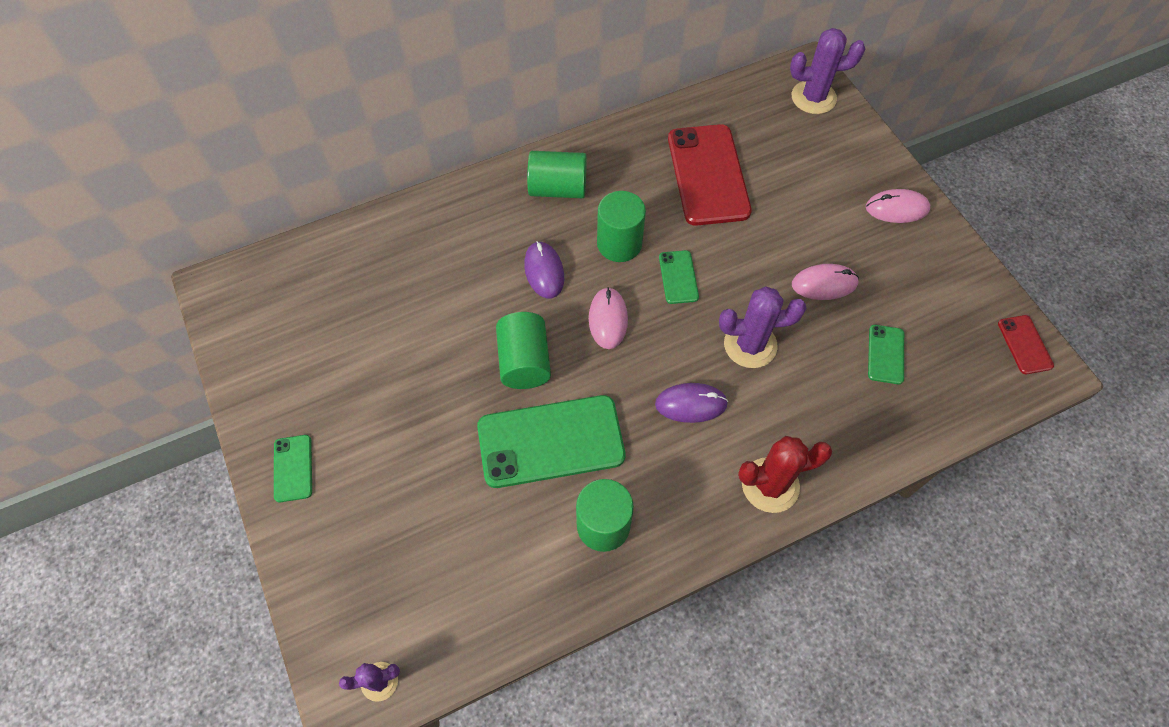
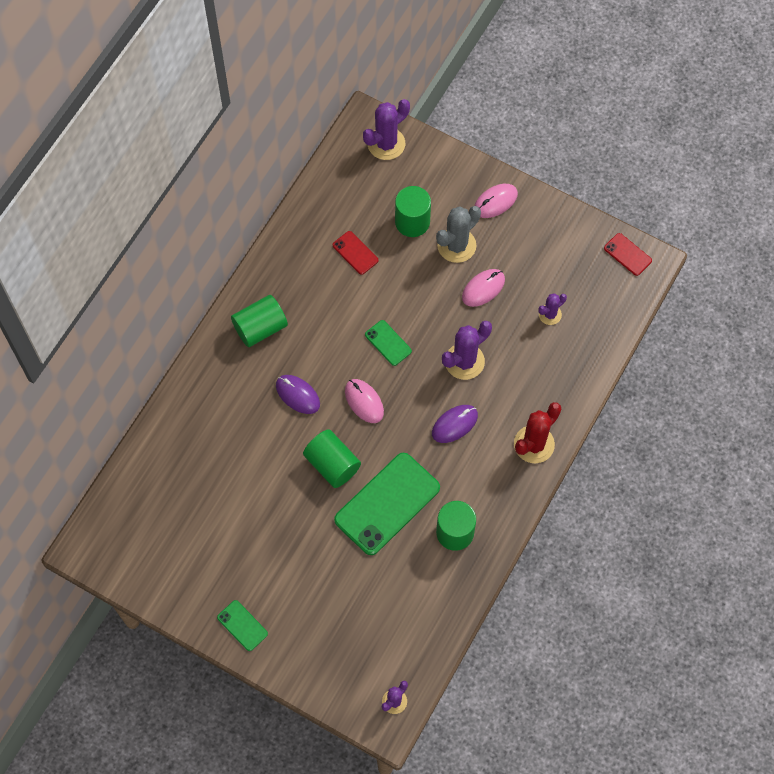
camera: 35 degrees left, 5 degrees up
(619, 244) = (332, 343): green cylinder -> green cylinder (412, 222)
(708, 175) = (355, 253): red phone -> red phone, size x0.47
(823, 226) = (456, 245): none -> grey cactus
(885, 354) = (550, 314): green phone -> purple cactus

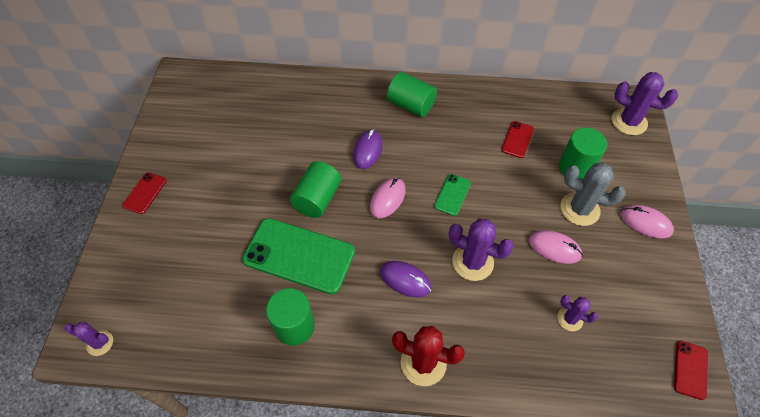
camera: 65 degrees right, 10 degrees down
(242, 625) = (145, 193): green phone -> red phone

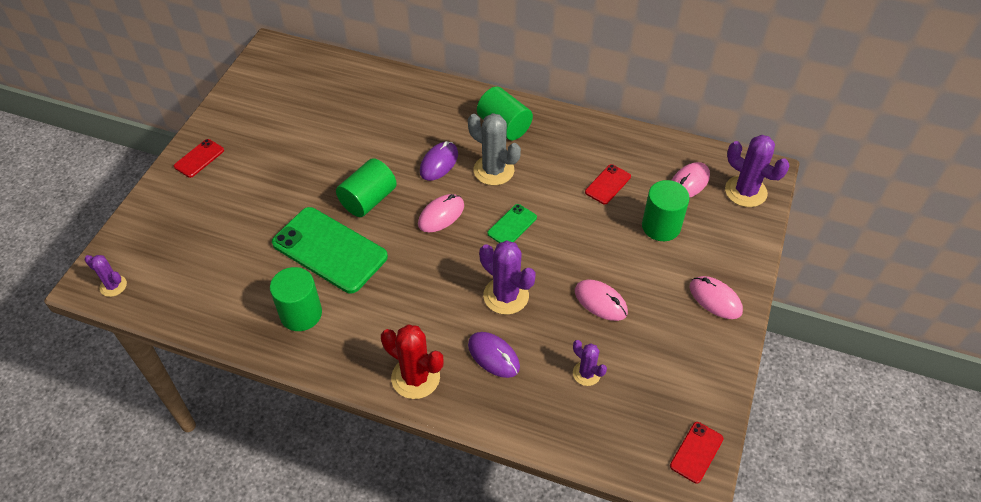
camera: 15 degrees right, 5 degrees down
(405, 280) = (428, 296): purple mouse -> purple mouse (493, 356)
(579, 209) = (646, 269): grey cactus -> grey cactus (493, 170)
(581, 124) = (689, 183): none -> pink mouse

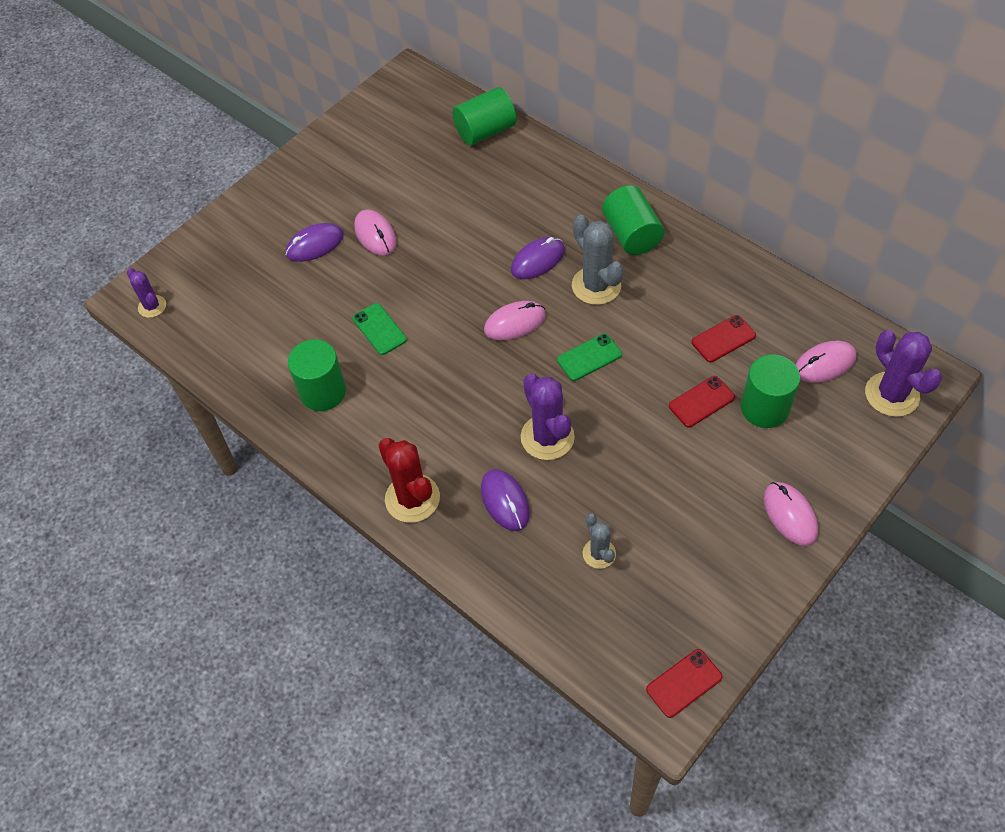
camera: 25 degrees right, 5 degrees up
(199, 158) = (285, 188): red phone -> red phone (701, 402)
(245, 197) = (315, 245): none -> purple mouse
(329, 250) = (379, 329): green phone -> green phone, size x0.47
(368, 200) = (442, 283): green cylinder -> green cylinder (485, 131)
(586, 373) = (599, 553): purple cactus -> grey cactus
(600, 302) = (652, 476): pink mouse -> pink mouse (375, 235)

